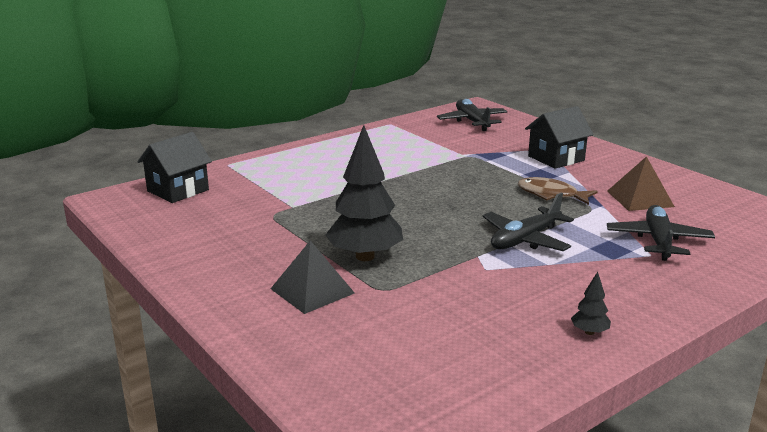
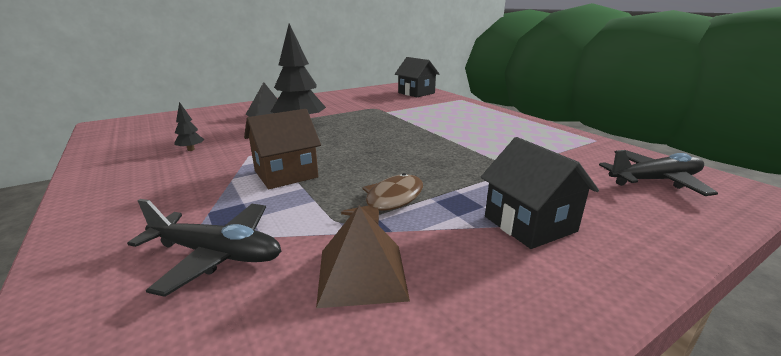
camera: 95 degrees right, 0 degrees up
(525, 239) = (286, 174): black plane -> brown house
(589, 332) = (113, 179): black tree -> black tree (191, 149)

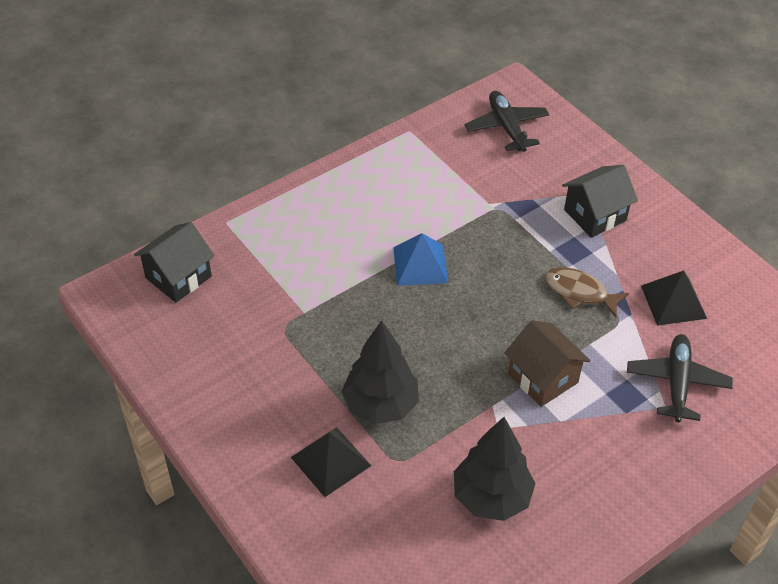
camera: 95 degrees left, 25 degrees up
(191, 149) = (491, 497): black tree -> black tree, size x2.34
(361, 274) = (673, 302): brown pyramid -> black pyramid
(429, 138) = (420, 264): none -> blue pyramid

